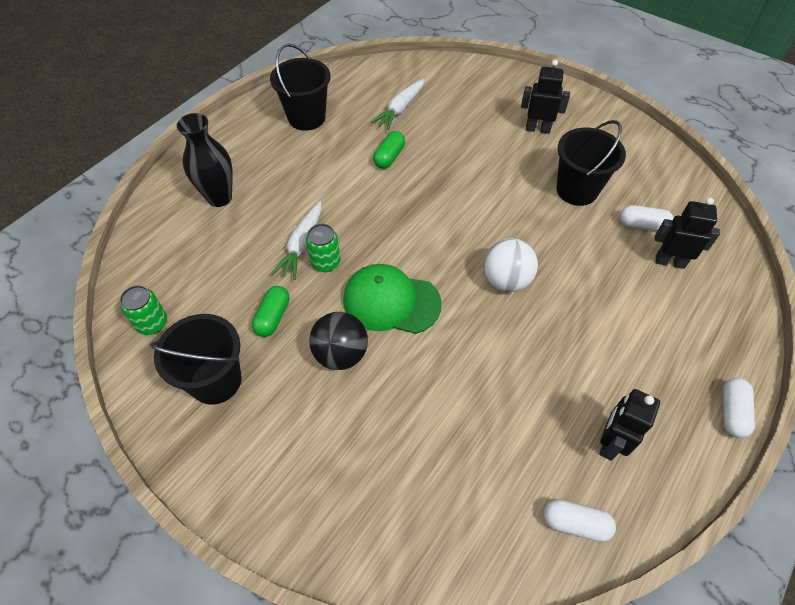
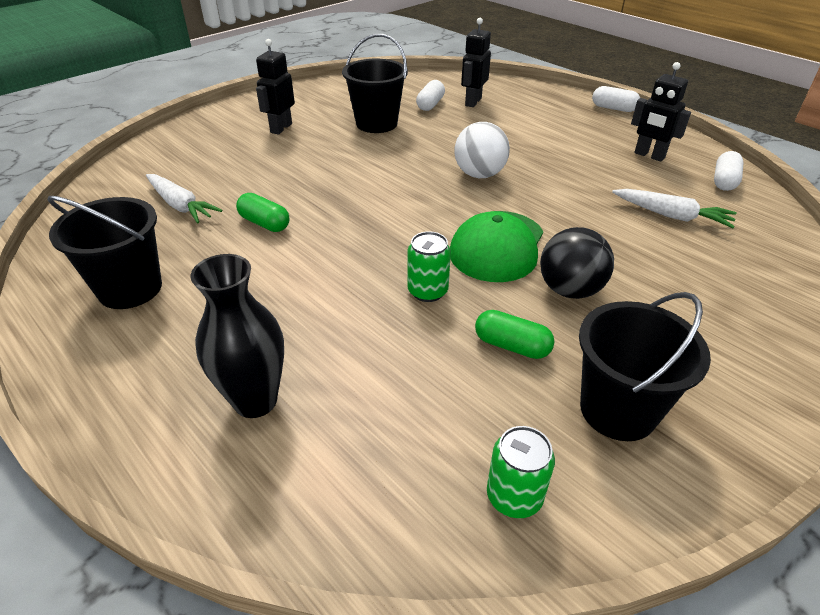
camera: 80 degrees left, 15 degrees down
(301, 245) = (392, 311): white carrot -> white carrot (672, 216)

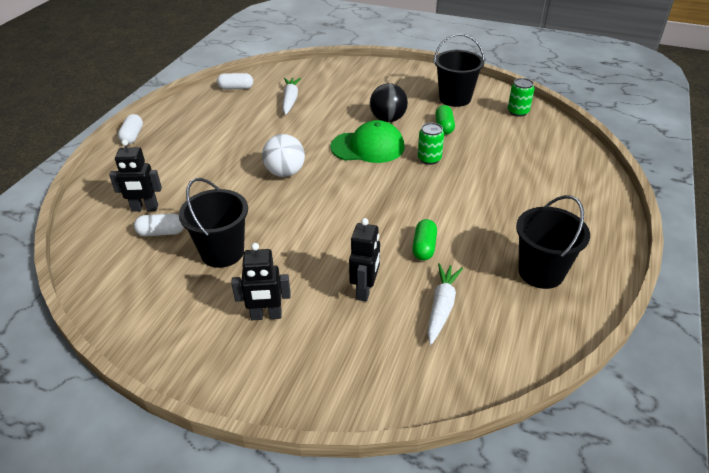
camera: 115 degrees left, 0 degrees up
(255, 401) = (551, 183): black vase -> none
(649, 155) = (214, 113): black robot -> black robot (365, 290)

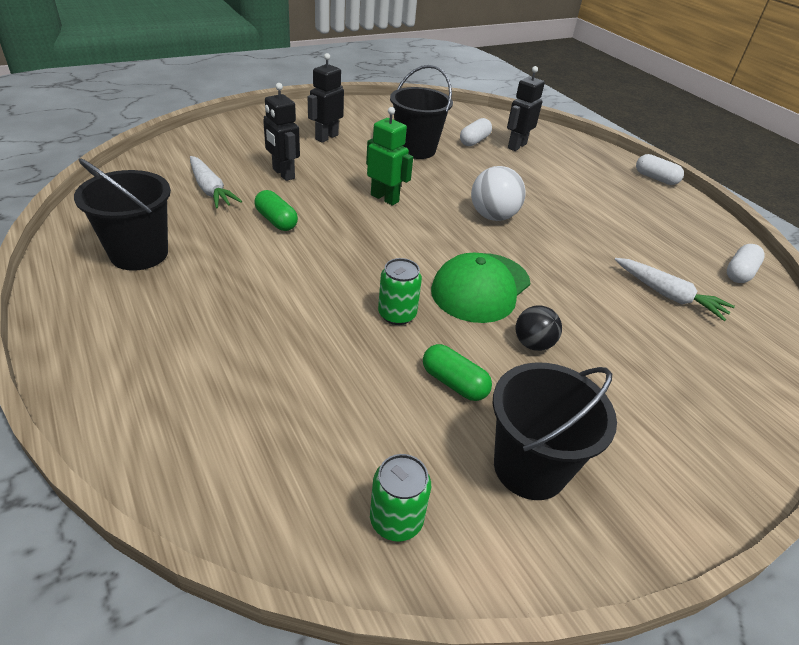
camera: 125 degrees right, 0 degrees up
(326, 223) = (385, 198): none -> green robot
(388, 119) = (533, 344): black ball -> black ball, size x0.66

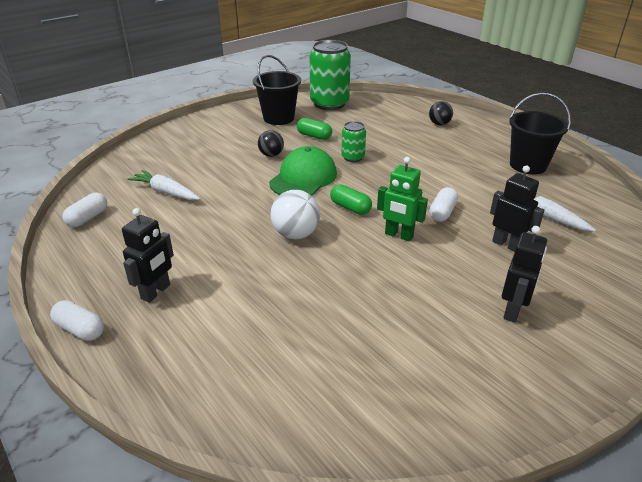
camera: 175 degrees right, 5 degrees down
(182, 378) = (439, 124): none -> black ball
(276, 221) = (469, 199): green capsule -> green capsule (350, 208)
(396, 520) = (329, 104): green can -> green can, size x1.99
(416, 149) = (397, 313): black bucket -> none
(474, 141) = (324, 353): white capsule -> white capsule (442, 212)
(516, 146) = (262, 356): black robot -> black robot (156, 292)

